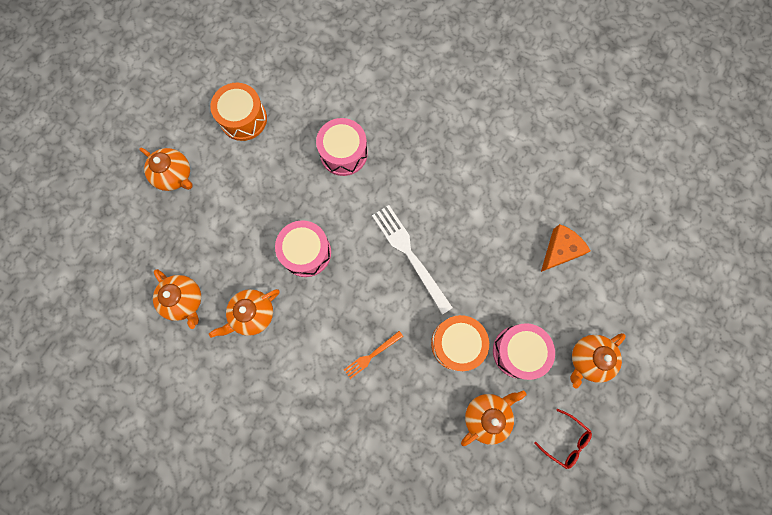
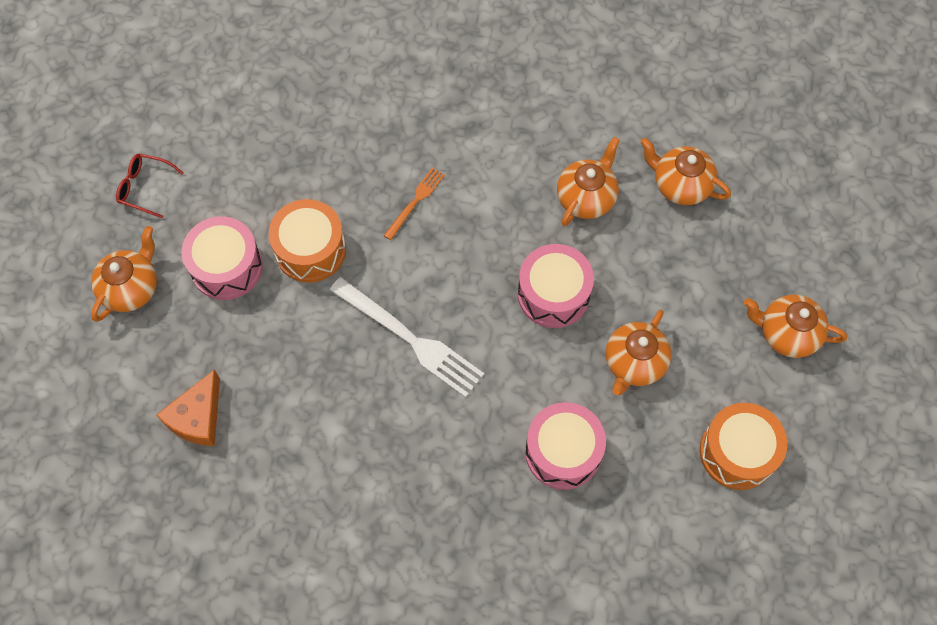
camera: 160 degrees right, 10 degrees down
(487, 415) = (249, 183): orange teapot -> orange teapot (634, 363)

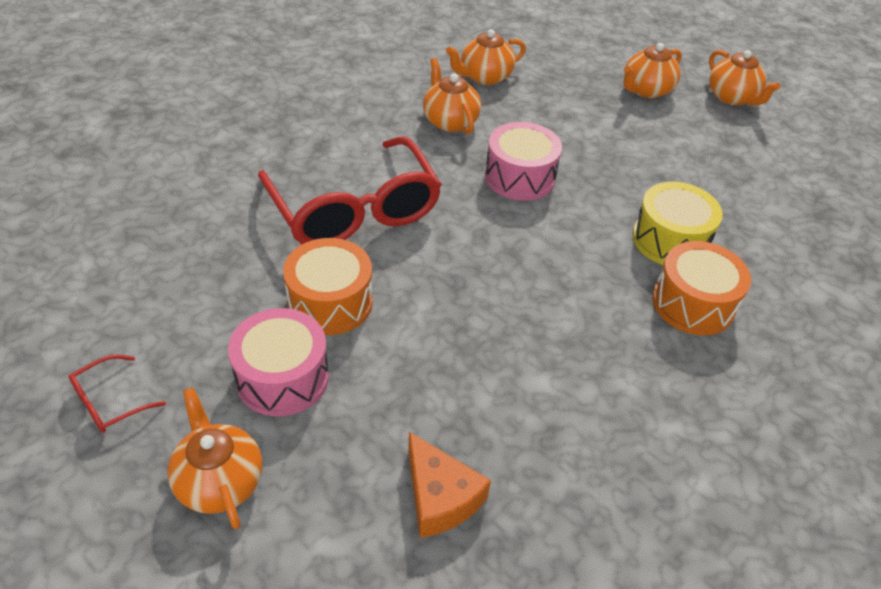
camera: 60 degrees left, 20 degrees down
(409, 338) = (488, 280): white fork -> none
(415, 201) = (354, 210): orange fork -> red glasses
(563, 452) = (670, 240): pink drum -> yellow drum
(634, 363) = (616, 166): orange teapot -> orange teapot (732, 97)
(737, 452) = (728, 154): orange drum -> orange drum (693, 303)

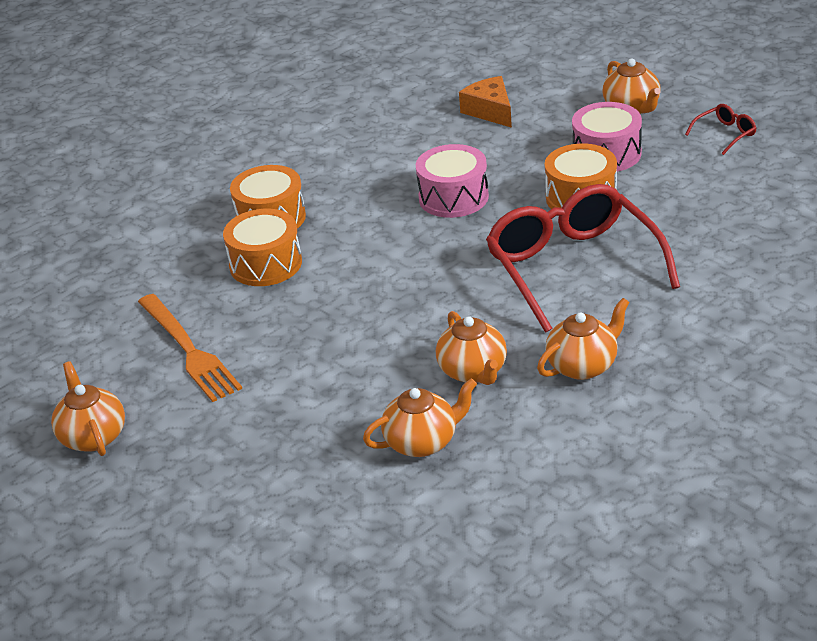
camera: 170 degrees left, 10 degrees down
(520, 177) = (400, 312): pink drum -> pink drum (453, 197)
(646, 90) = (204, 439): orange teapot -> orange teapot (583, 365)
(670, 240) = (265, 264): yellow drum -> orange drum
(698, 157) = (188, 350): none -> orange fork

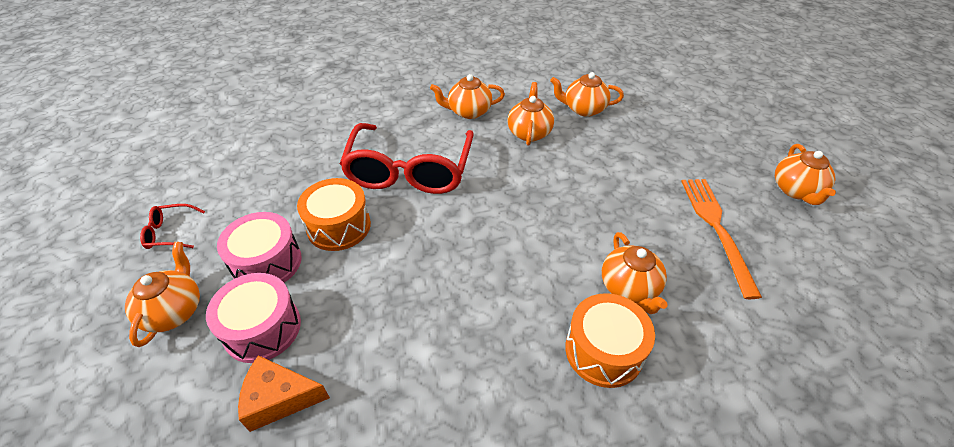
camera: 155 degrees left, 10 degrees up
(265, 264) = (629, 288): orange drum -> orange teapot
(453, 197) = (426, 281): pink drum -> pink drum (262, 328)
(490, 111) = (279, 398): orange cheese -> orange cheese turned 90 degrees clockwise

